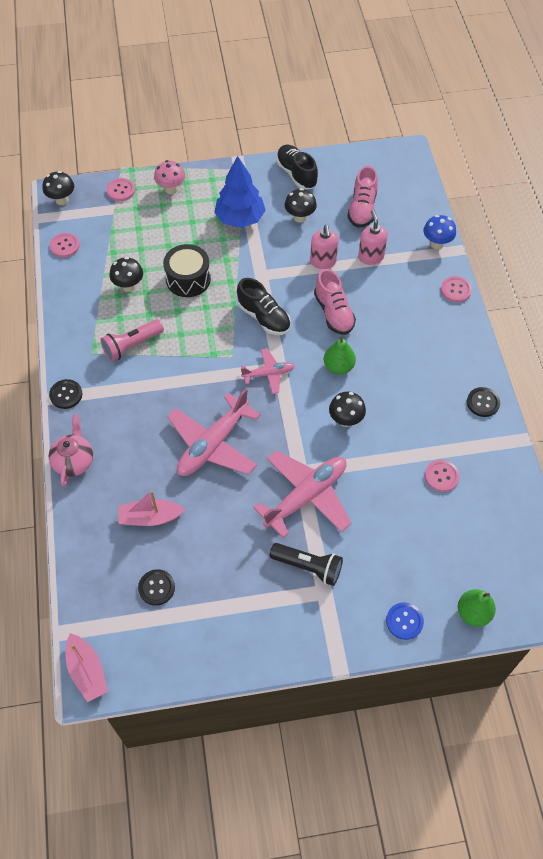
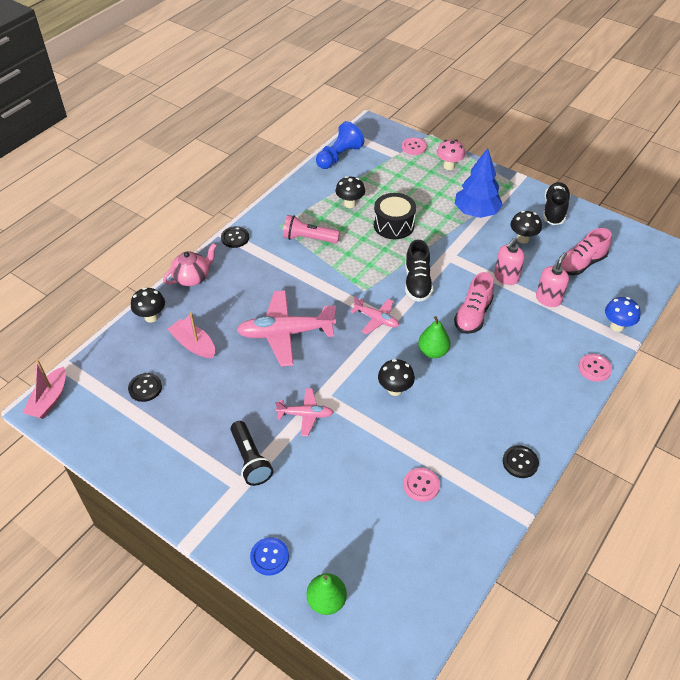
camera: 45 degrees right, 10 degrees down
(62, 200) = (369, 130): black mushroom -> black mushroom (151, 317)
(65, 246) = (339, 156): pink button -> blue pawn
(306, 496) = (305, 415): pink plane -> pink plane, size x0.54

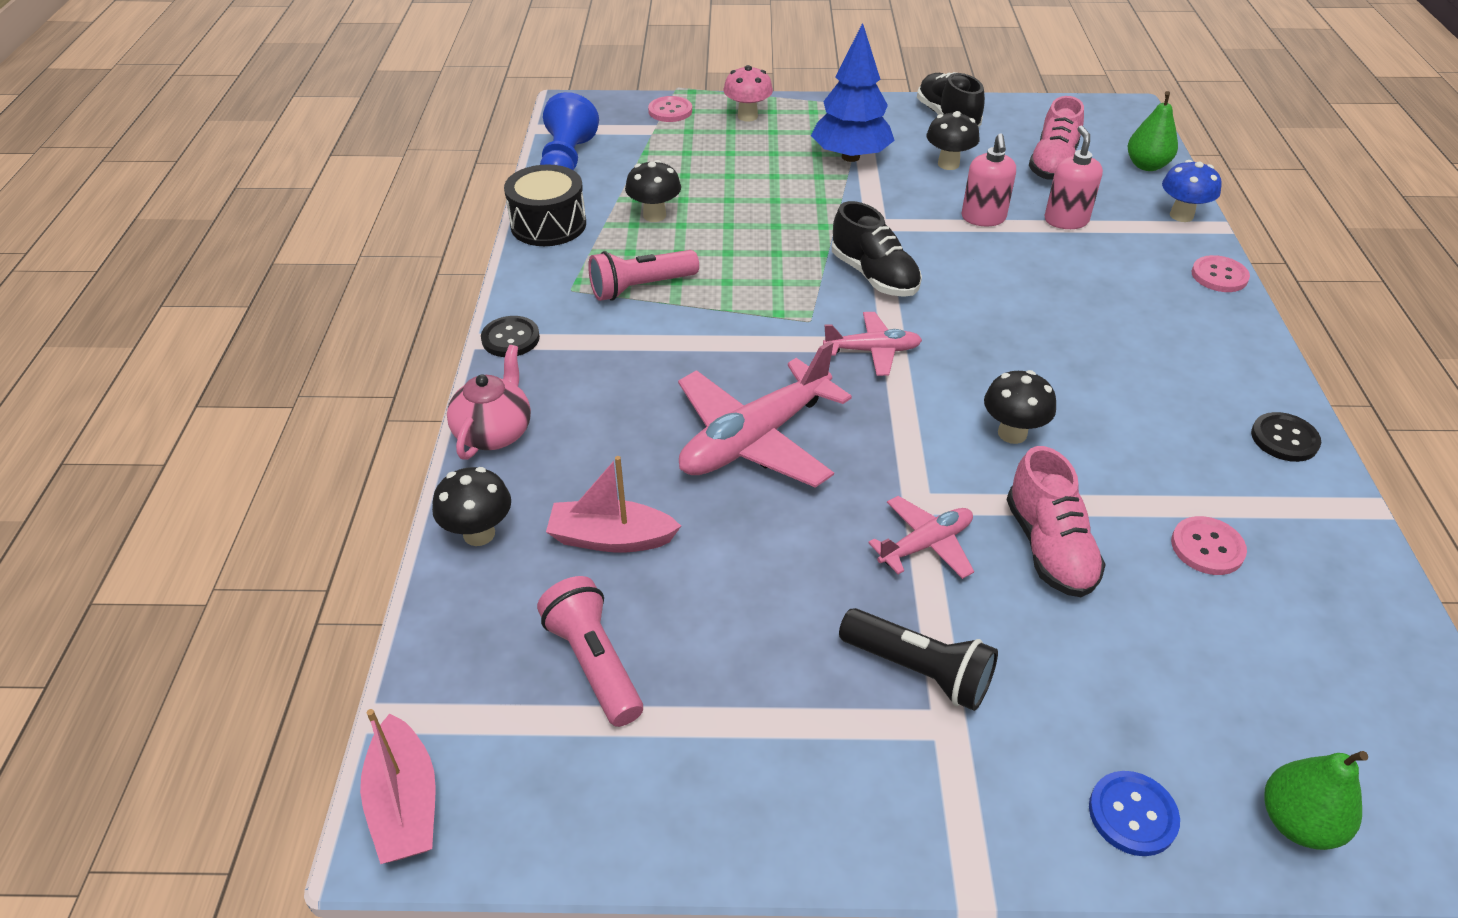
camera: 35 degrees left, 5 degrees down
(145, 388) = (594, 662): black button -> pink flashlight
(394, 225) = (753, 217): black drum -> black drum (548, 224)
(433, 351) = (1002, 355): green pear -> green pear (1146, 165)
(473, 315) = (997, 282): pink shoe -> pink shoe (1049, 547)

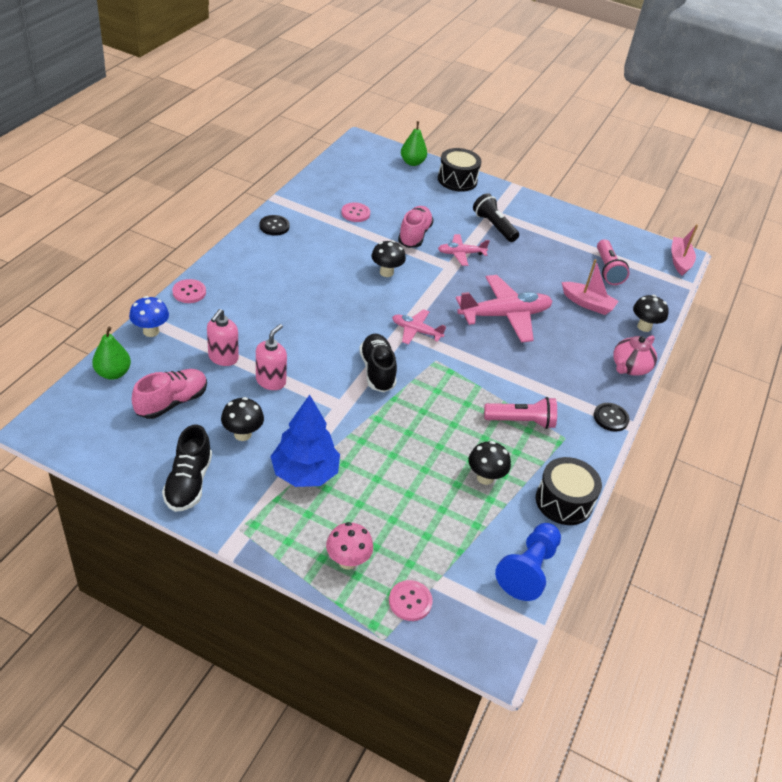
camera: 160 degrees left, 0 degrees up
(1132, 814) = (457, 180): blue button -> black drum

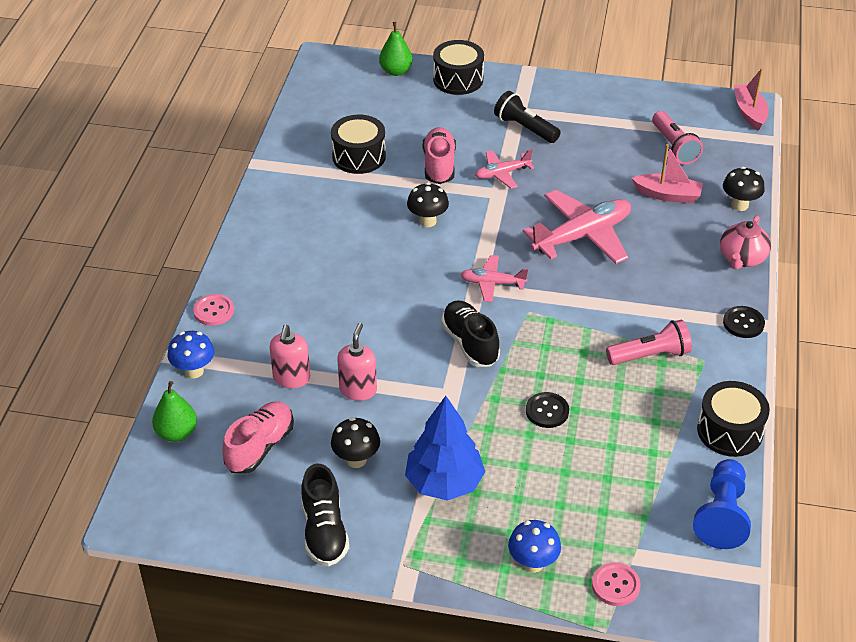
camera: 10 degrees left, 0 degrees up
(274, 226) = (272, 200): black button -> black button (547, 411)
(347, 561) = (533, 563): pink mushroom -> blue mushroom
(355, 213) = (359, 156): pink button -> black drum
(485, 477) = (637, 430): black mushroom -> none

